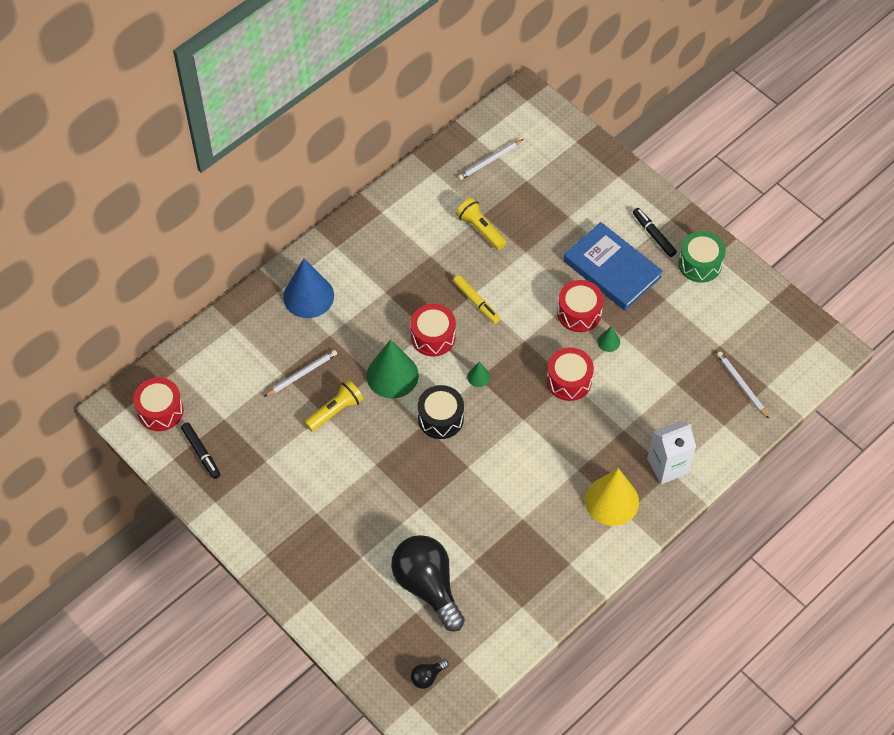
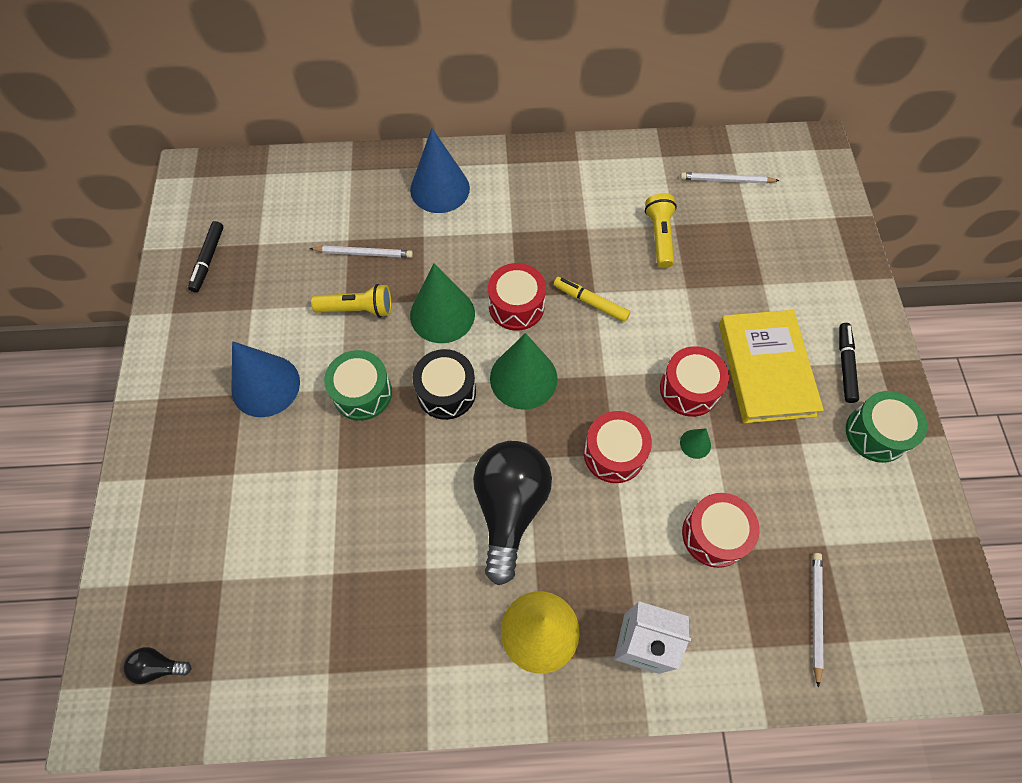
camera: 40 degrees right, 5 degrees up
(160, 410) = (217, 199): red drum -> red drum (714, 535)
(326, 497) = (265, 385): none -> blue cone
(390, 456) = (362, 393): none -> green drum
(427, 586) = (261, 561): black light bulb -> black light bulb (510, 508)
(476, 302) = (590, 302): yellow marker -> yellow marker turned 120 degrees clockwise
(478, 377) = (523, 378): green cone -> green cone, size x2.27
(612, 269) = (766, 369): blue book -> yellow book

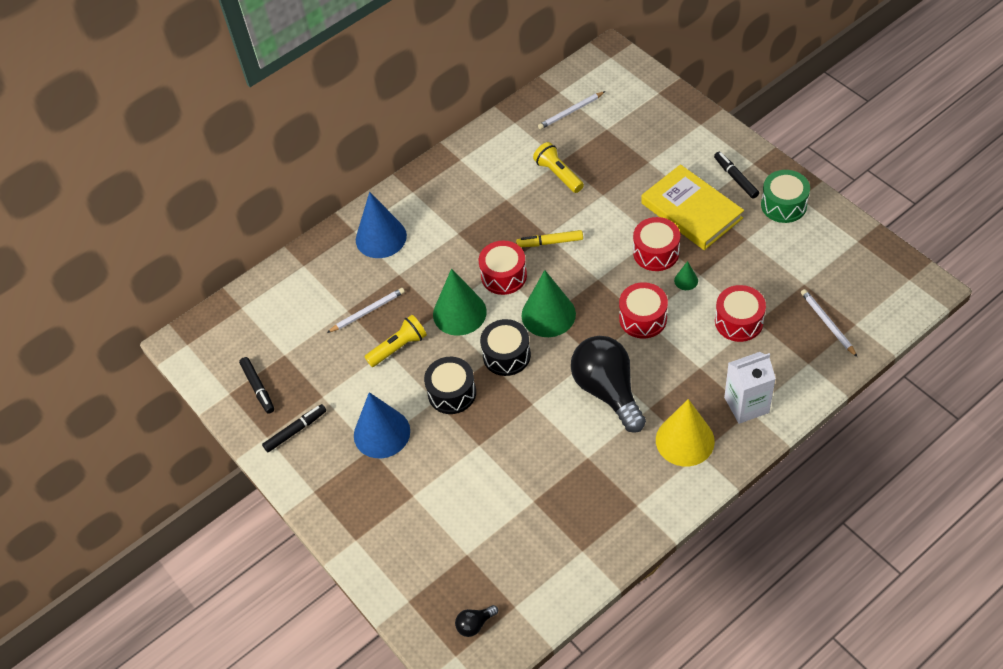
camera: 30 degrees left, 10 degrees down
(199, 325) = (295, 431): none -> black marker
(362, 393) = (452, 393): green drum -> black drum

